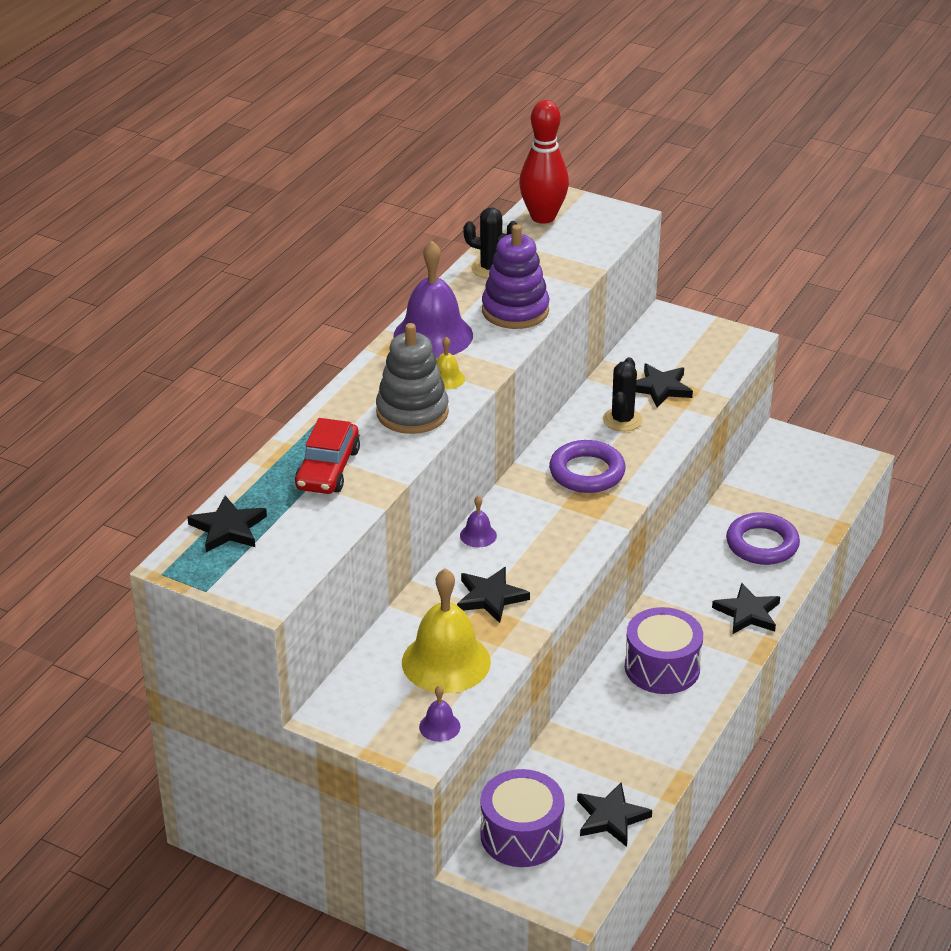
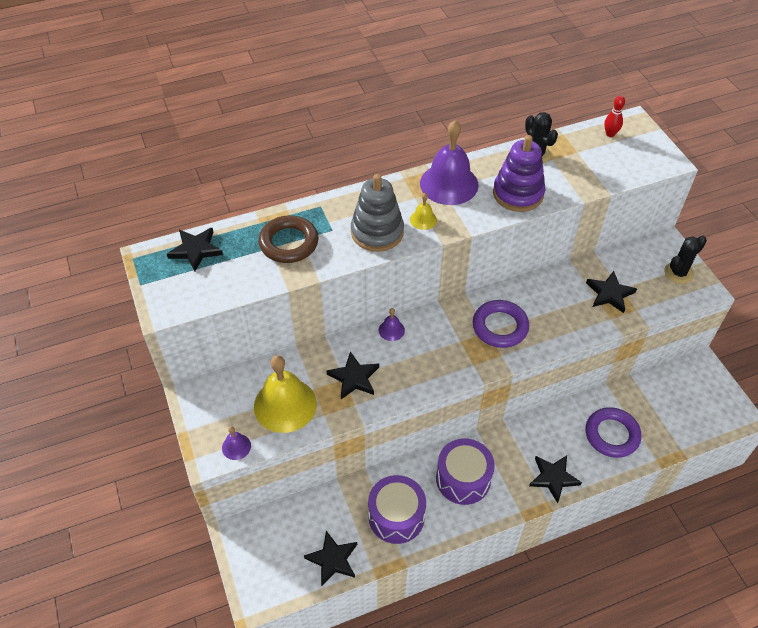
camera: 40 degrees right, 15 degrees up
(328, 469) = (289, 243): red car -> brown ring
(521, 835) = (275, 532): purple drum -> purple drum (396, 516)
(543, 217) = (610, 134): red bowling pin -> red bowling pin, size x0.48
(622, 420) = (561, 302): black cactus -> black cactus (678, 273)

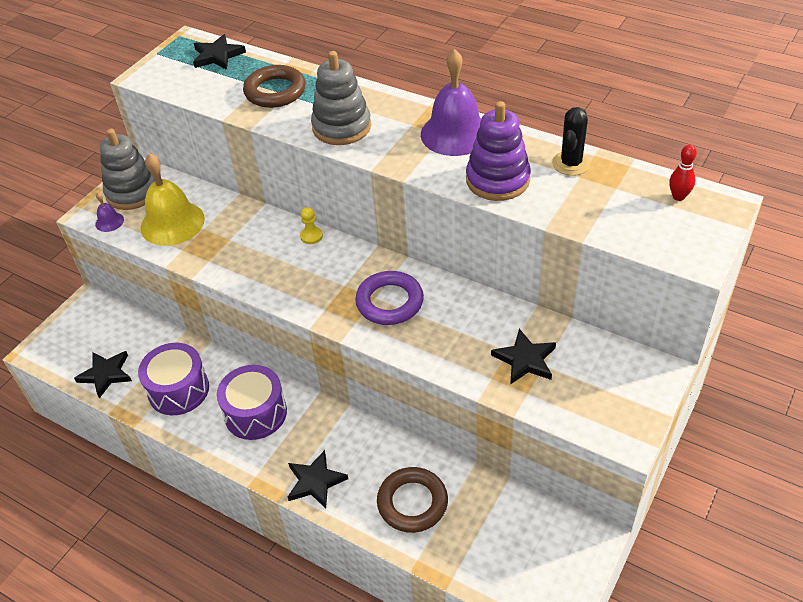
camera: 55 degrees right, 5 degrees down
(215, 412) = (132, 192): none -> grey stacking toy
(354, 378) = (236, 244): black star -> none
(391, 330) = (311, 236): purple bell -> yellow pawn
(423, 219) = (389, 143): yellow bell -> none
(611, 435) = (412, 503): purple ring -> brown ring
(678, 273) = (625, 402): black cactus -> none

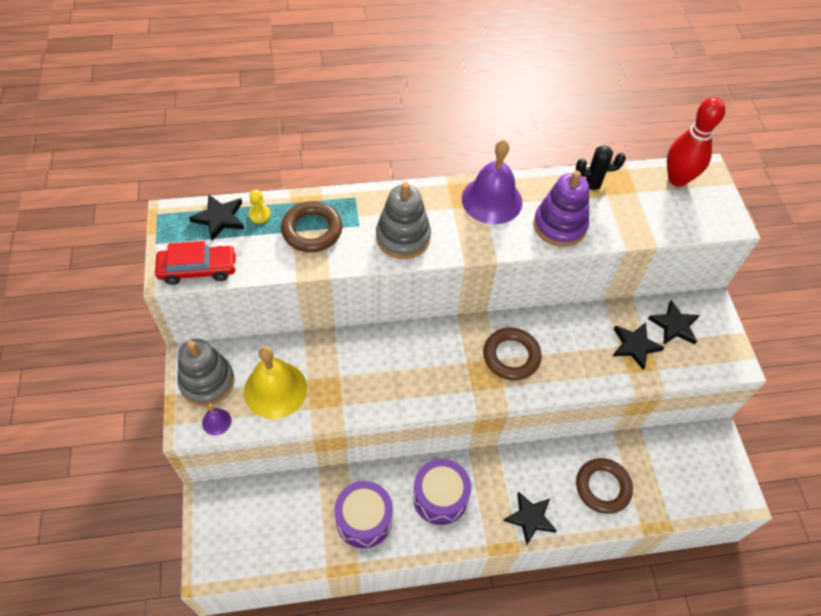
camera: 45 degrees left, 10 degrees up
(106, 374) = (291, 548): black star -> black star (674, 325)
(164, 81) = (198, 269): none -> red car
(311, 236) = (401, 335): yellow pawn -> yellow pawn (259, 215)
(389, 302) = (511, 356): purple ring -> brown ring
(571, 163) = (591, 186): black cactus -> black cactus turned 75 degrees counterclockwise
(678, 196) = (677, 179): red bowling pin -> red bowling pin, size x2.10

